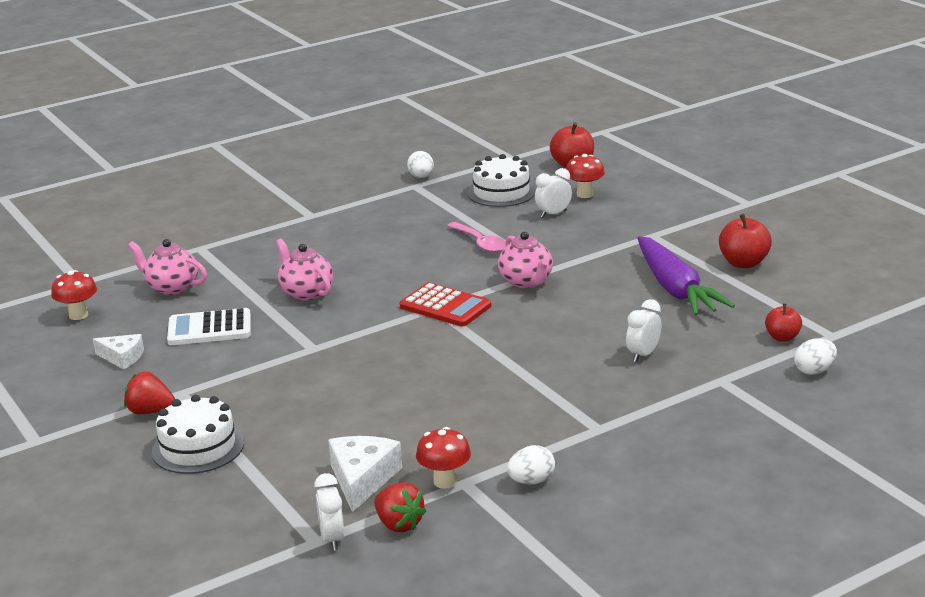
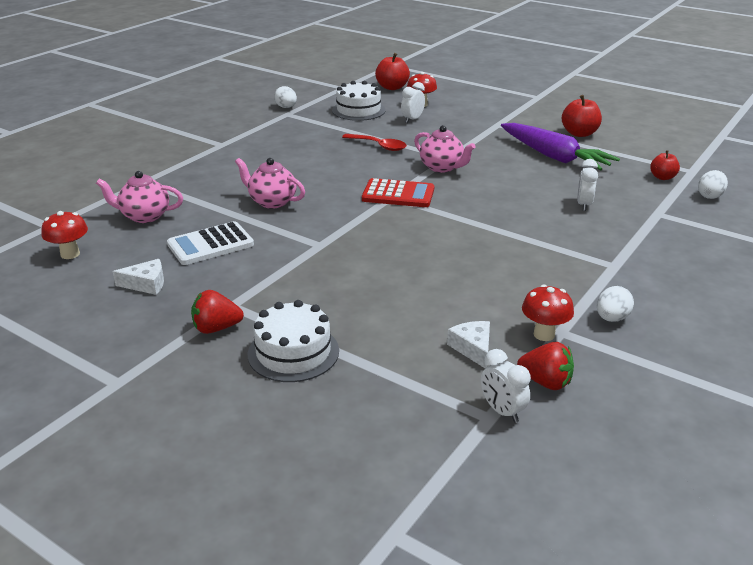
camera: 25 degrees left, 5 degrees up
(362, 479) = (473, 348): white cheese -> white cheese, size x0.65
(480, 243) = (379, 146): pink spoon -> red spoon

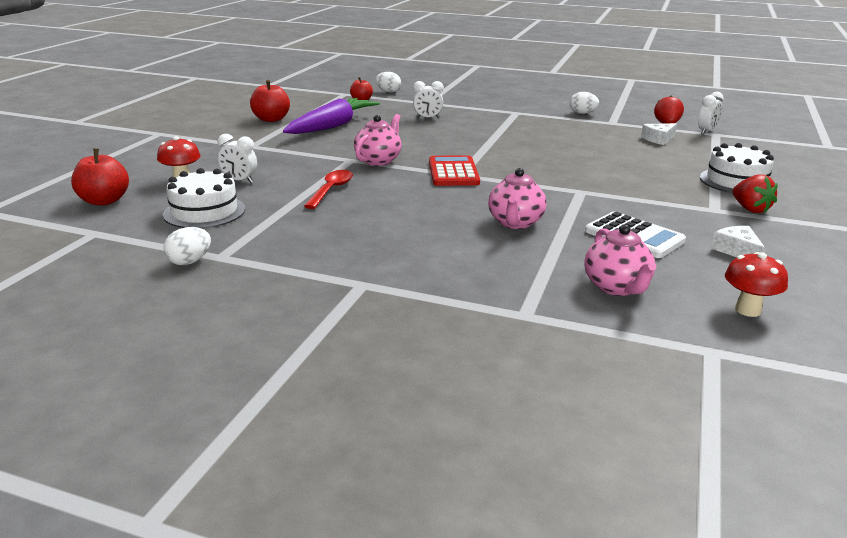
camera: 105 degrees left, 5 degrees down
(544, 334) = (620, 125): red mushroom -> none

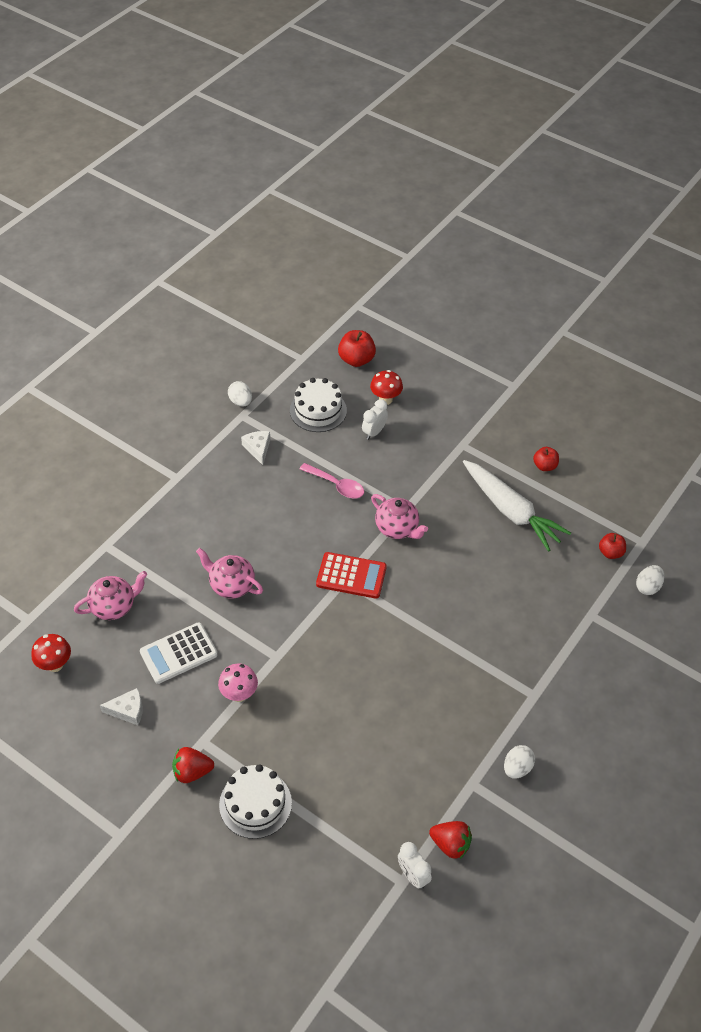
camera: 105 degrees right, 25 degrees up
(271, 119) = (544, 466): red apple -> red apple, size x0.64
(331, 190) = (336, 485): red spoon -> pink spoon
(332, 126) = (511, 511): purple carrot -> white carrot
(427, 118) = (525, 599): white clock -> none
(617, 287) = (114, 606): pink teapot -> pink teapot turned 150 degrees clockwise
(643, 201) = (239, 694): none -> pink mushroom
(658, 139) = (398, 803): white cheese -> white cheese (258, 448)

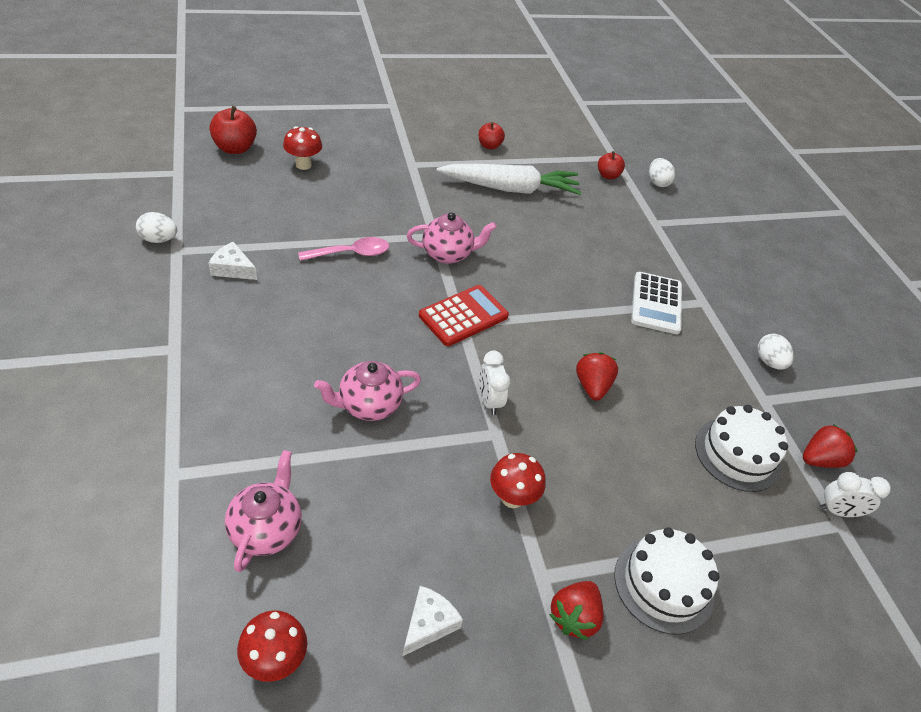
camera: 55 degrees left, 5 degrees down
(178, 653) = (403, 514): white calculator -> white calculator (656, 303)
(239, 694) = (512, 498): pink mushroom -> red mushroom
(318, 410) = (251, 205): white cake -> white cake (737, 454)
(369, 679) = (592, 386): none -> red strawberry
(374, 432) = (327, 194): white clock -> white clock (489, 401)

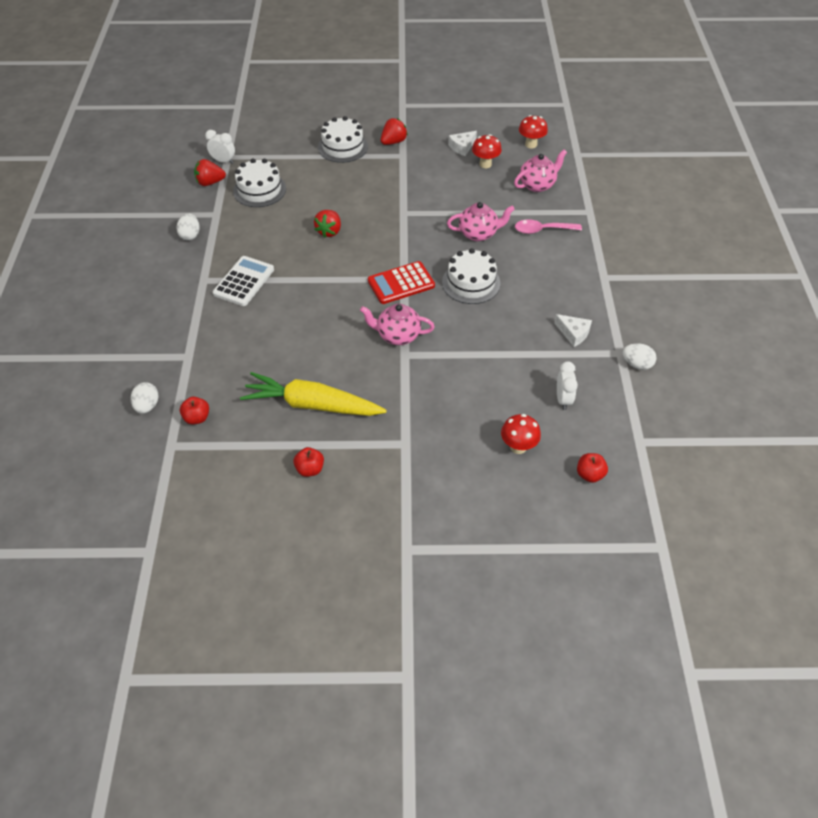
camera: 160 degrees left, 5 degrees up
(235, 148) = (589, 474): red apple -> red apple, size x0.64
(266, 529) = (537, 185): pink teapot -> pink teapot turned 150 degrees counterclockwise
(351, 253) = (479, 341): pink spoon -> pink spoon (542, 230)
(370, 324) = (471, 283): none -> white cake
(489, 401) = (401, 229): white clock -> white clock (563, 399)
(510, 189) = (312, 404): white carrot -> yellow carrot
(512, 498) = (405, 184): red mushroom -> red mushroom (485, 164)

